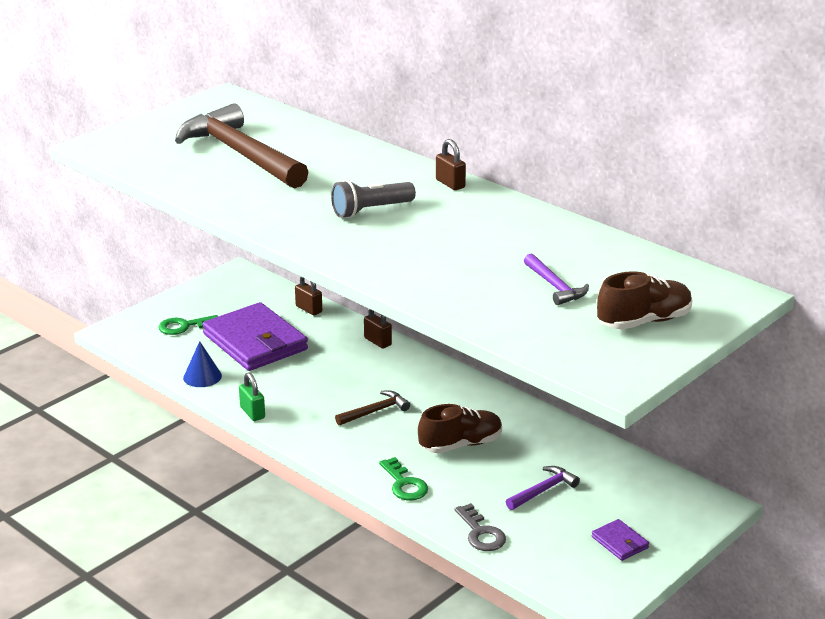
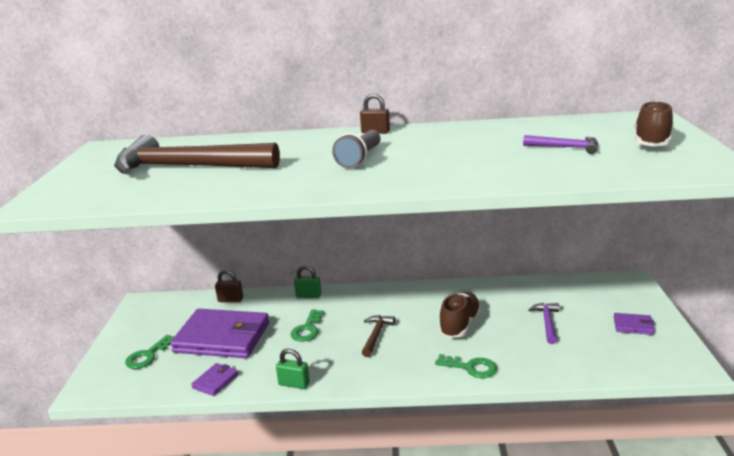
camera: 40 degrees left, 5 degrees down
(202, 376) = (215, 381): blue cone -> purple wallet
(329, 373) = (307, 329): none -> green key
(377, 341) = (308, 295): brown padlock -> green padlock
(481, 533) = (564, 368): grey key -> none

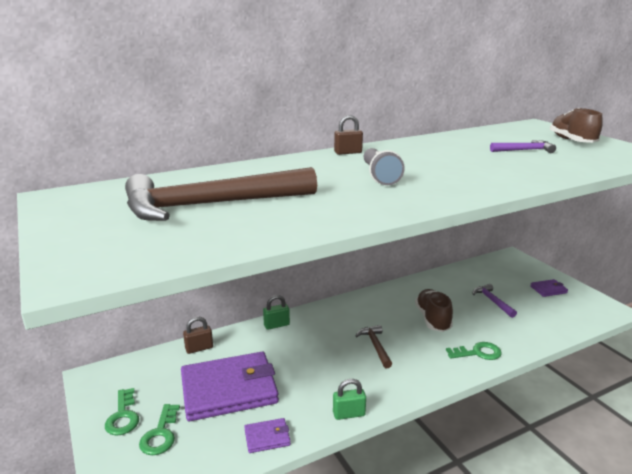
camera: 30 degrees left, 0 degrees up
(215, 381) = (267, 437): purple wallet -> purple wallet turned 75 degrees clockwise
(307, 329) = (308, 357): green key -> green key (123, 416)

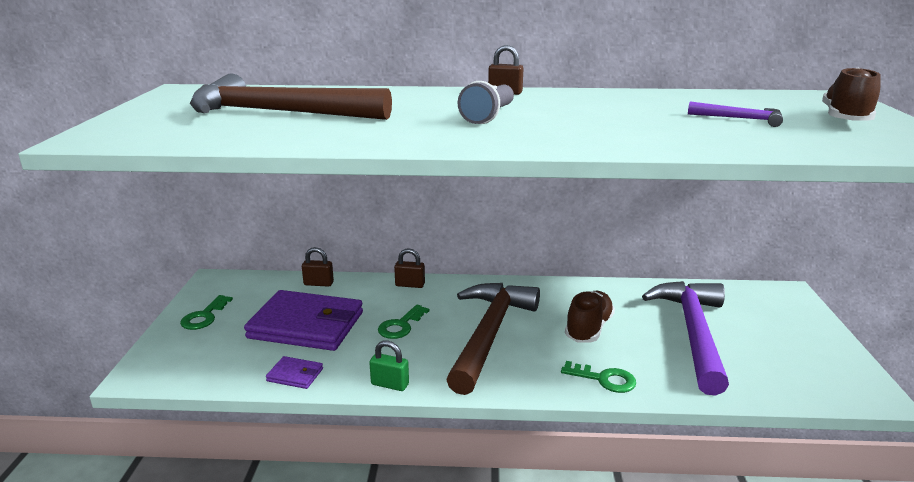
camera: 30 degrees right, 0 degrees up
(160, 434) = (216, 340): green key -> green key (401, 325)
(276, 325) = (410, 285): green padlock -> brown padlock
(375, 346) = (489, 334): brown hammer -> brown hammer, size x2.31
(492, 301) = (693, 333): purple hammer -> purple hammer, size x2.31
(548, 289) = (797, 343): purple wallet -> none

